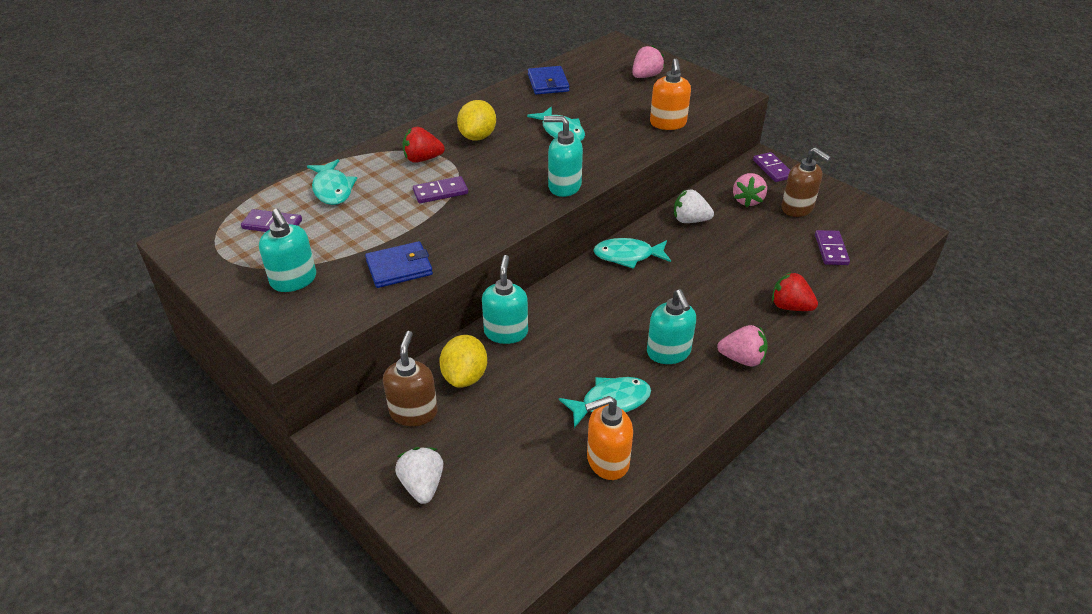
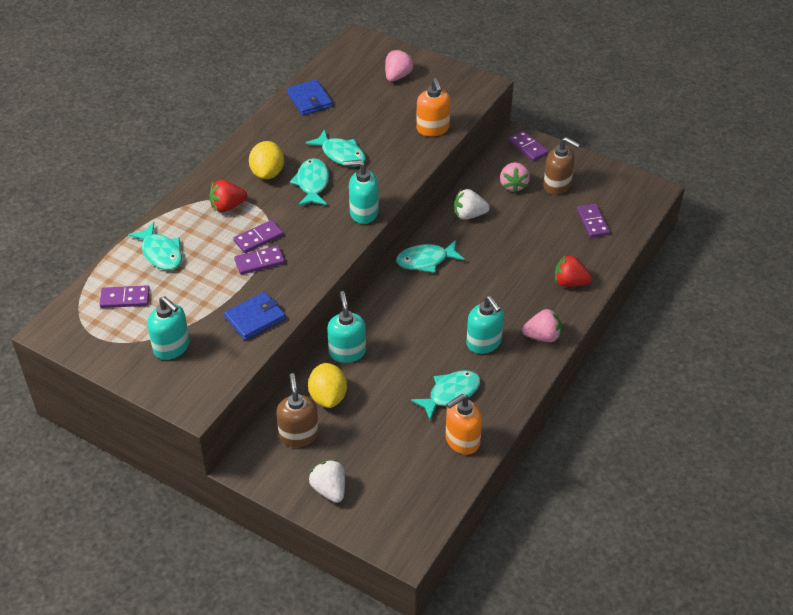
camera: 15 degrees left, 5 degrees up
(431, 214) = (259, 262): none -> purple domino
(520, 152) = (312, 183): none -> turquoise fish

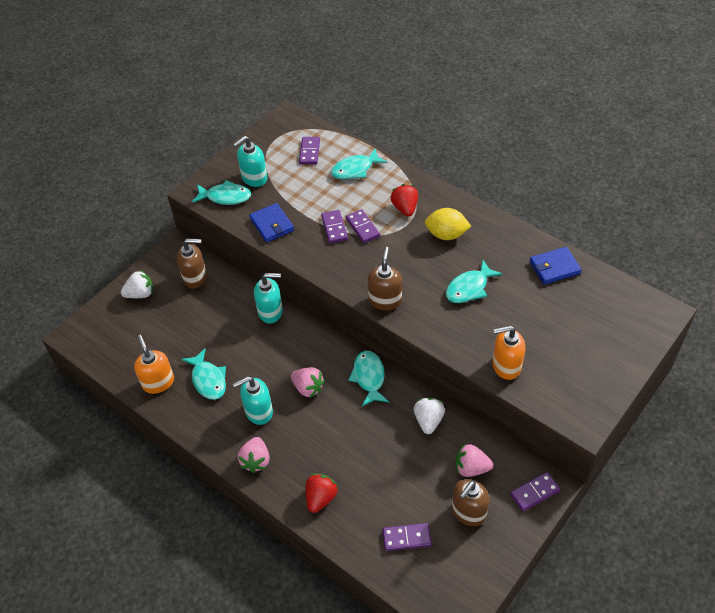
camera: 100 degrees right, 5 degrees up
(312, 183) = (429, 265): turquoise fish -> turquoise fish (225, 197)
(328, 397) = (227, 297): yellow lemon -> none
(363, 212) = (385, 300): turquoise soap dispenser -> brown soap dispenser
(397, 76) = (597, 343): pink strawberry -> pink strawberry (308, 388)

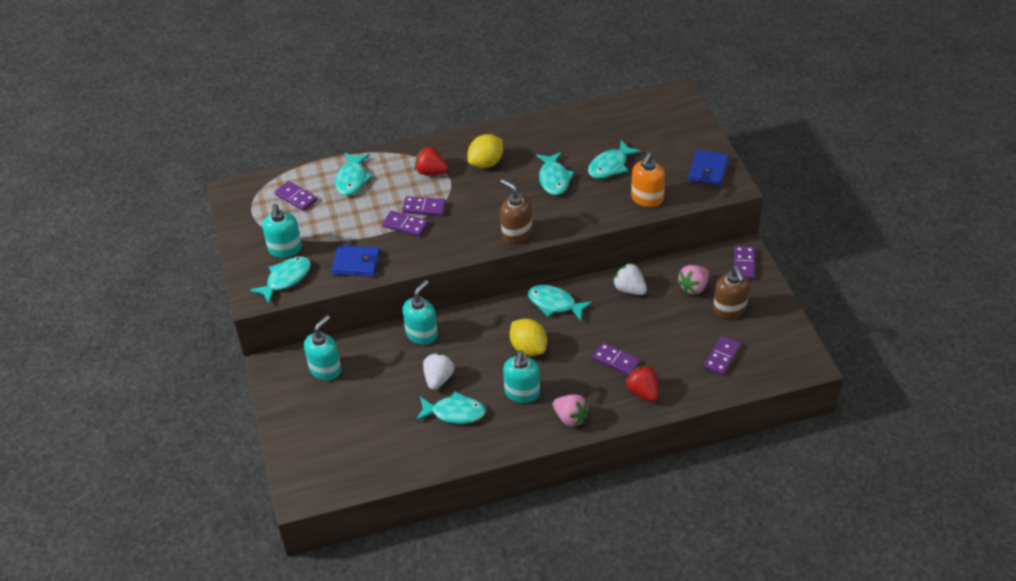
camera: 55 degrees left, 5 degrees down
(140, 294) = (301, 420): white strawberry -> white strawberry (438, 379)
(158, 382) = (422, 451): orange soap dispenser -> none
(195, 278) = (325, 369): brown soap dispenser -> turquoise soap dispenser
(308, 388) = (528, 348): pink strawberry -> yellow lemon
(340, 457) = (616, 361): none -> purple domino
(521, 317) = (610, 166): none -> turquoise fish
(554, 267) = (582, 123): blue wallet -> blue wallet (708, 170)

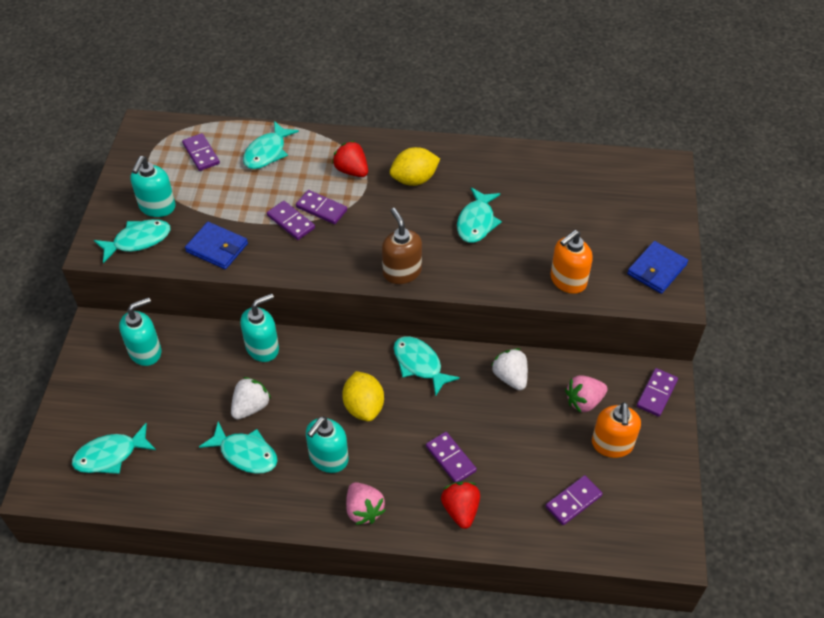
camera: 20 degrees right, 5 degrees up
(610, 166) = (547, 227): turquoise fish -> turquoise fish (110, 455)
(729, 309) = (612, 444): brown soap dispenser -> orange soap dispenser

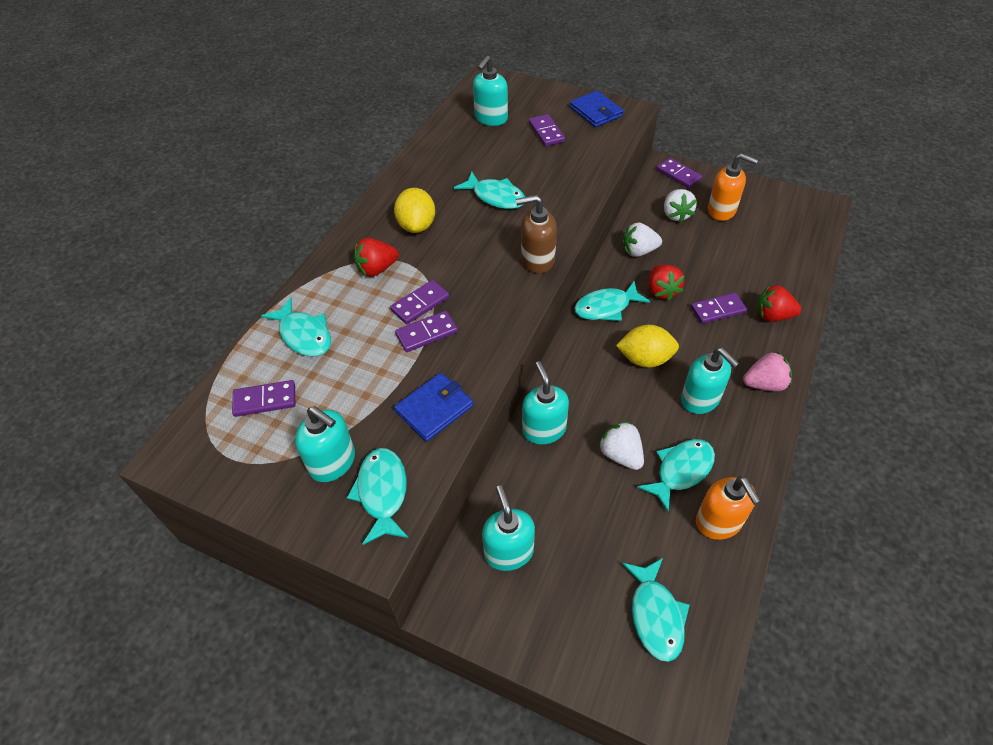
camera: 70 degrees left, 0 degrees up
(459, 406) = (662, 291): none -> red strawberry
(567, 280) = (589, 160): orange soap dispenser -> orange soap dispenser (718, 522)
(573, 501) = (773, 245): purple domino -> purple domino (546, 132)
(584, 401) = (676, 215): pink strawberry -> white strawberry
(598, 188) = (491, 118): none -> turquoise soap dispenser

